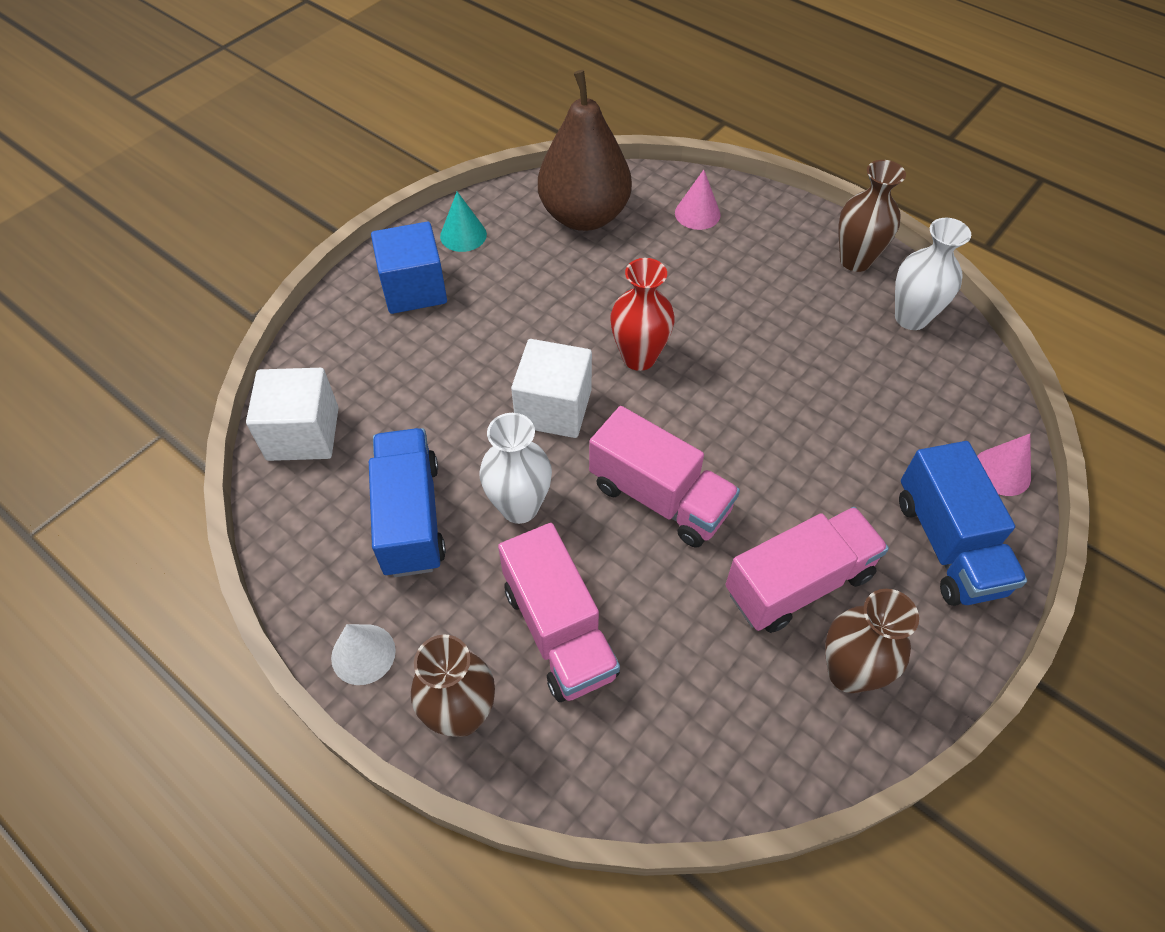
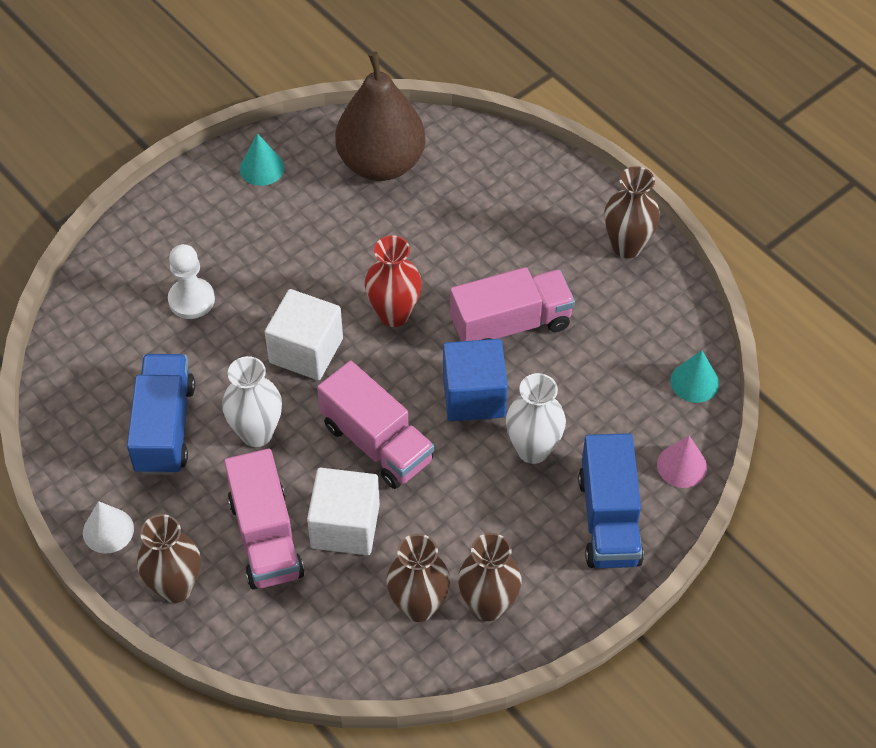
camera: 10 degrees right, 0 degrees up
(303, 434) = (86, 342): white cube -> white cube (345, 526)
(414, 289) = (205, 218): blue cube -> blue cube (474, 396)
(415, 373) = (191, 300): none -> white pawn
(697, 213) = (491, 175): pink cone -> none
(766, 688) = (418, 606): none -> brown vase
(798, 583) = (471, 531): pink truck -> pink truck (511, 324)
(911, 318) = (658, 312): white vase -> white vase (533, 449)
(977, 381) = (694, 382): none -> turquoise cone

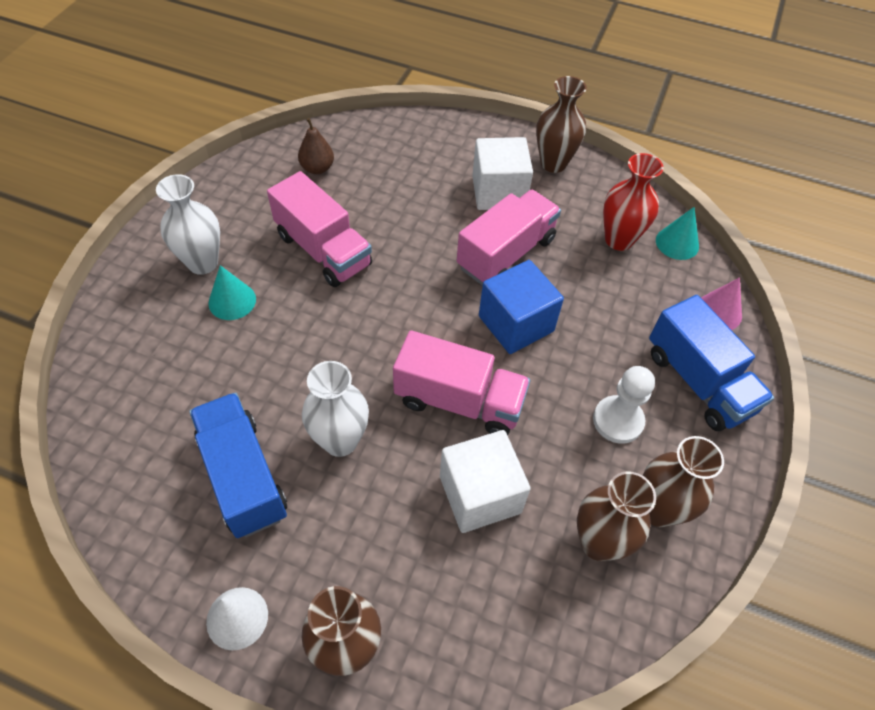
camera: 30 degrees left, 0 degrees up
(191, 300) = (206, 341): white pawn -> white pawn (618, 420)
(262, 168) = (213, 206): turquoise cone -> turquoise cone (232, 301)
(266, 537) = (410, 543): pink truck -> pink truck (323, 250)
(306, 350) = (343, 344): white cube -> white cube (498, 192)
(381, 163) = (317, 168): brown pear -> brown pear, size x0.43
(394, 314) = (403, 282): red vase -> red vase (619, 240)
(533, 449) = (595, 348): white vase -> white vase (203, 263)

